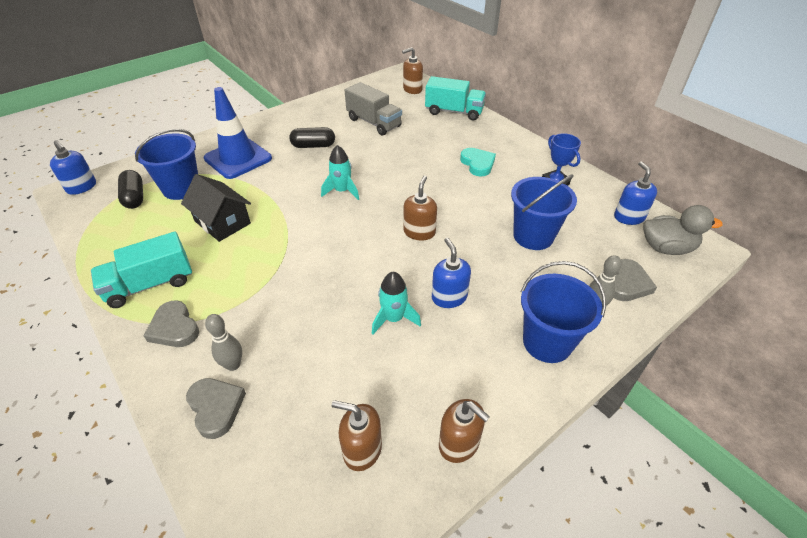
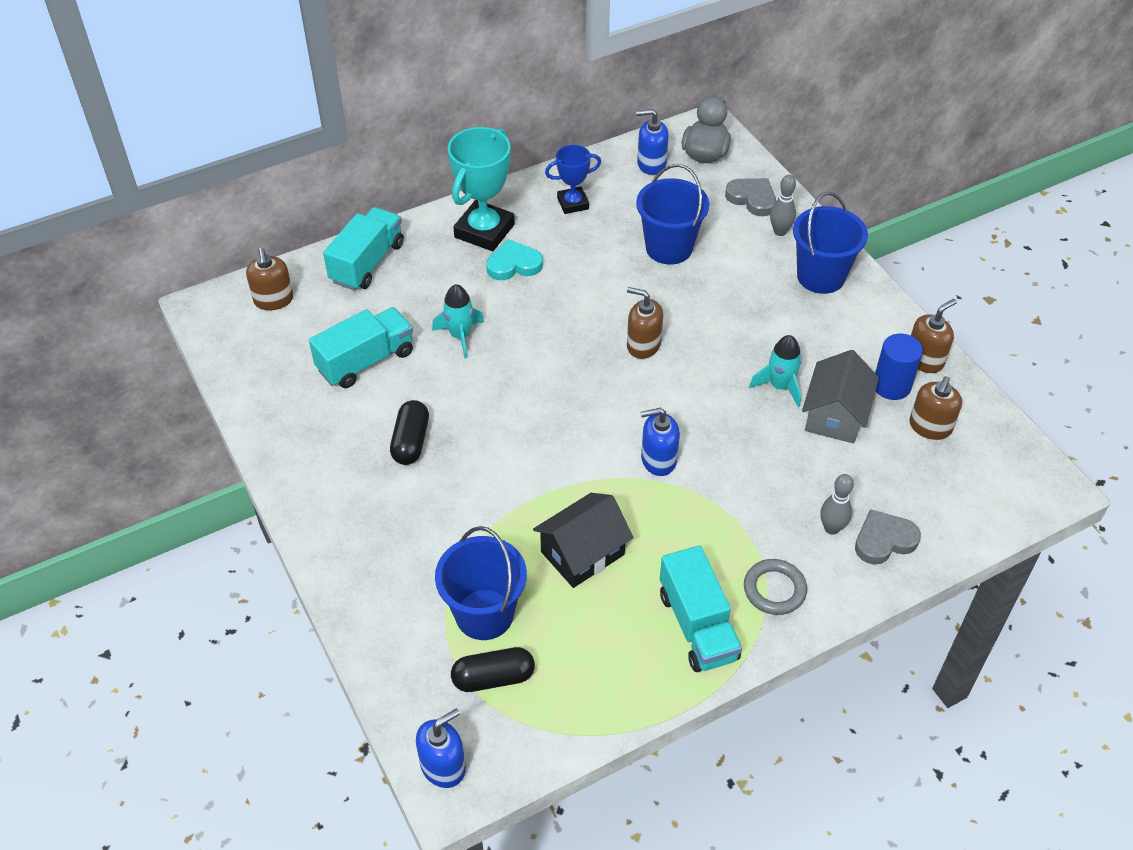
camera: 80 degrees left, 5 degrees up
(174, 328) = (774, 589): grey heart -> grey ring
(238, 158) = (418, 542): blue traffic cone -> none
(342, 191) = (540, 414): turquoise rocket -> turquoise rocket (460, 336)
(366, 362) = (835, 415): none -> grey house
(374, 123) = (366, 361): grey truck -> turquoise truck
(413, 410) = (891, 386): none -> blue cylinder
(449, 297) = (754, 336): blue soap dispenser -> blue soap dispenser (658, 460)
(504, 148) = (484, 231): none -> turquoise trophy

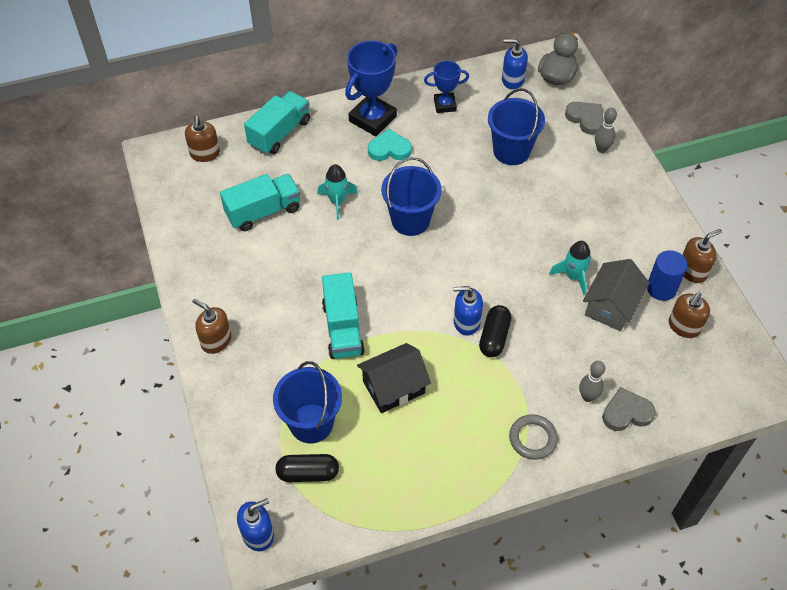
camera: 10 degrees right, 5 degrees up
(410, 441) = (284, 280): black capsule -> black capsule (494, 337)
(484, 231) = (372, 119): turquoise trophy -> blue trophy
(643, 345) = (474, 228): brown soap dispenser -> brown soap dispenser (216, 340)
(697, 626) = (468, 457): turquoise truck -> turquoise truck (342, 328)
(820, 276) = (625, 190): blue bucket -> blue bucket (410, 220)

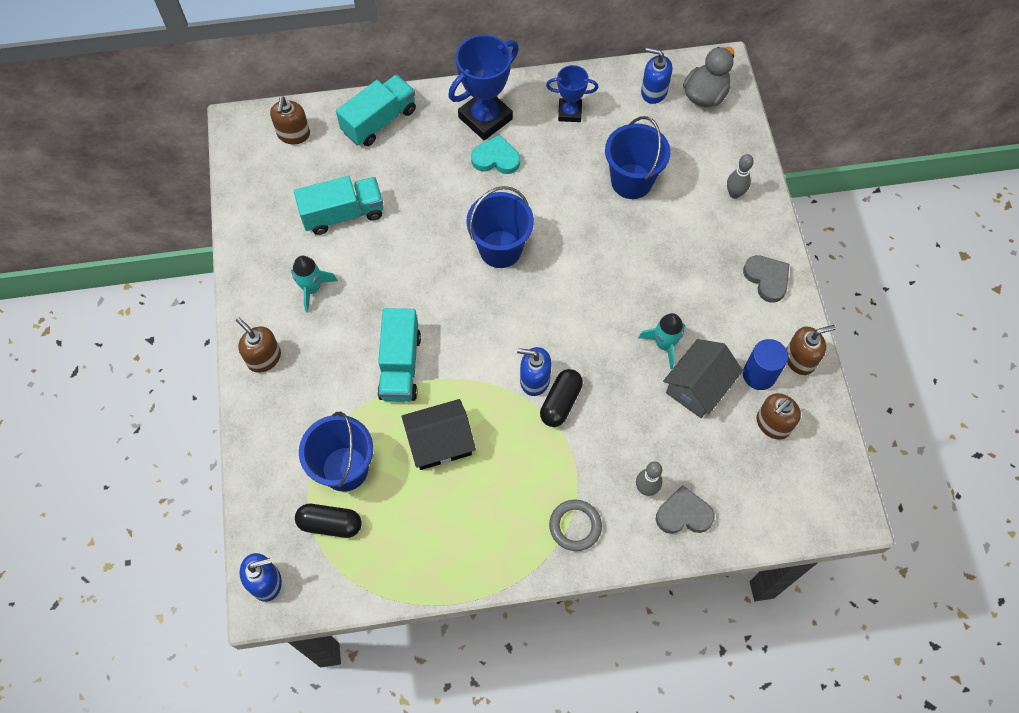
camera: 10 degrees right, 10 degrees up
(337, 201) = (425, 214): turquoise rocket -> turquoise rocket (312, 289)
(585, 119) = (725, 153): grey heart -> grey heart (767, 279)

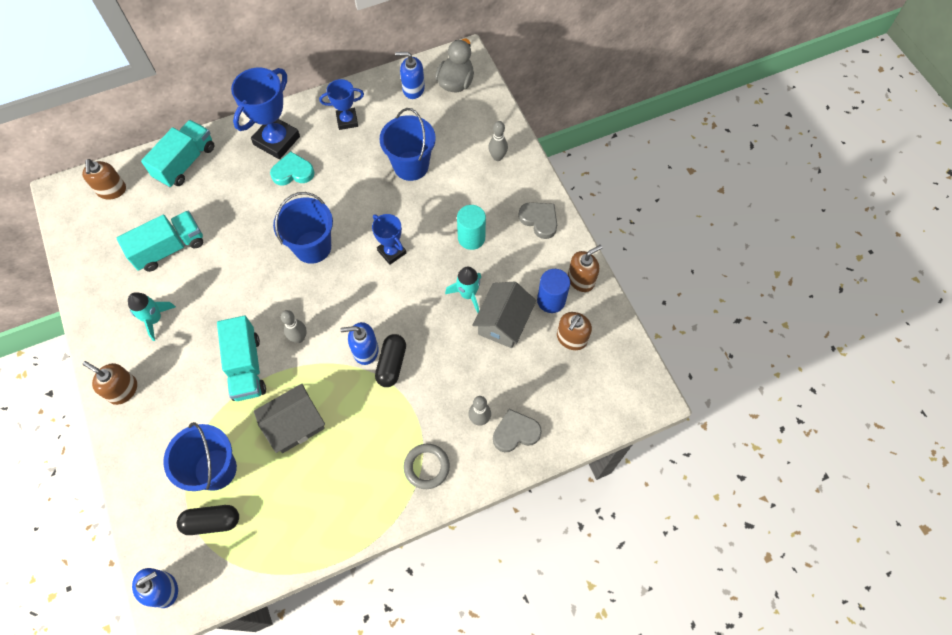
camera: 15 degrees left, 0 degrees up
(440, 442) = (295, 424): black house -> grey house
(464, 348) = (299, 338): none -> grey bowling pin
(588, 275) = (392, 252): none -> blue trophy
(682, 281) = (471, 238): none -> turquoise cylinder

